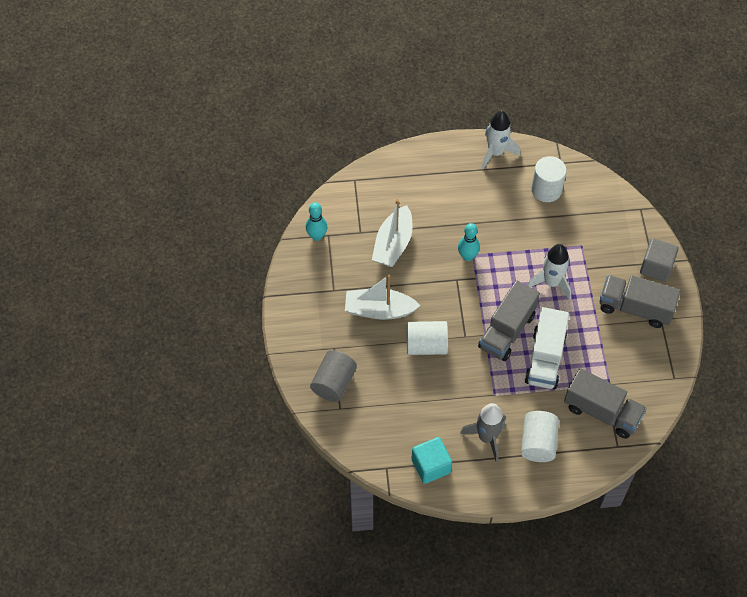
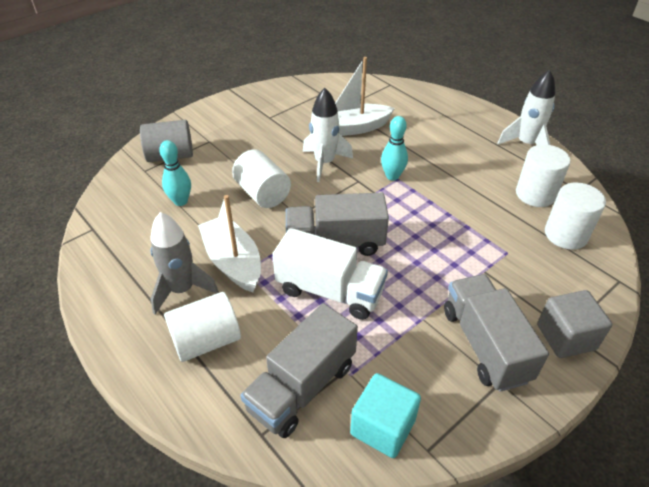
camera: 55 degrees right, 15 degrees down
(317, 236) = (314, 88): turquoise bowling pin -> turquoise bowling pin (180, 201)
(379, 310) = (274, 149): white boat -> white boat (233, 262)
(431, 466) = (114, 260): turquoise cube -> turquoise cube (383, 427)
(545, 358) = (330, 291): white truck -> white truck turned 135 degrees counterclockwise
(551, 282) = (432, 250): white rocket -> white rocket (324, 163)
(590, 204) = (566, 234): none -> white cylinder
(602, 412) = (302, 387): grey truck -> grey truck turned 45 degrees clockwise

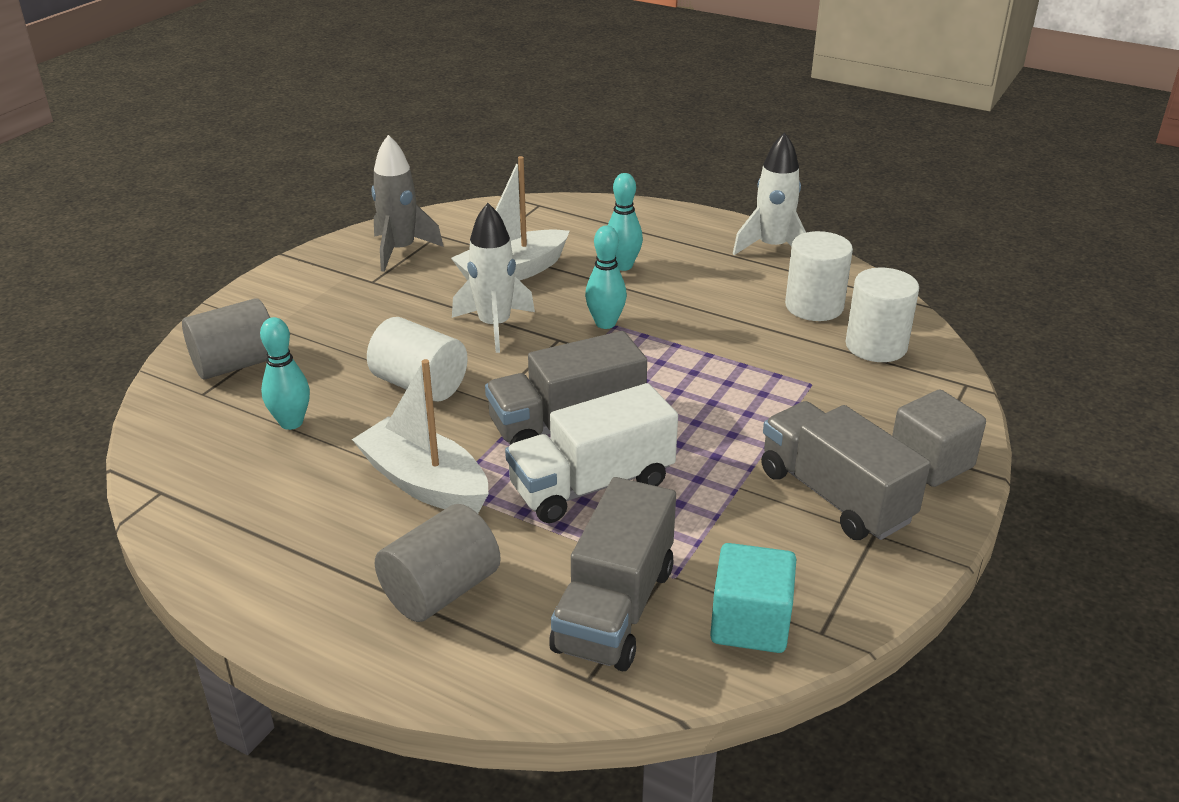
camera: 20 degrees left, 10 degrees down
(182, 290) = (364, 537): grey rocket -> grey rocket (400, 250)
(206, 340) = (440, 590): white cylinder -> grey cylinder
(330, 291) = (591, 485): white truck -> white truck turned 150 degrees clockwise
(422, 137) = (623, 266): none -> turquoise bowling pin

